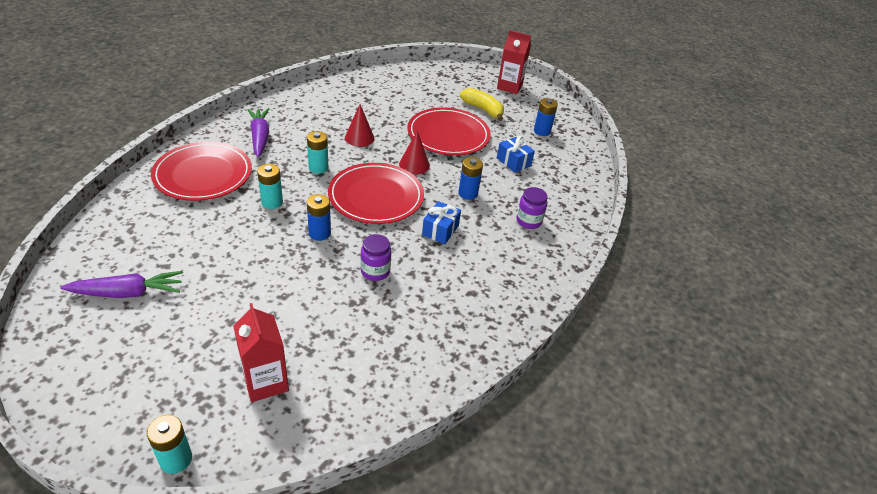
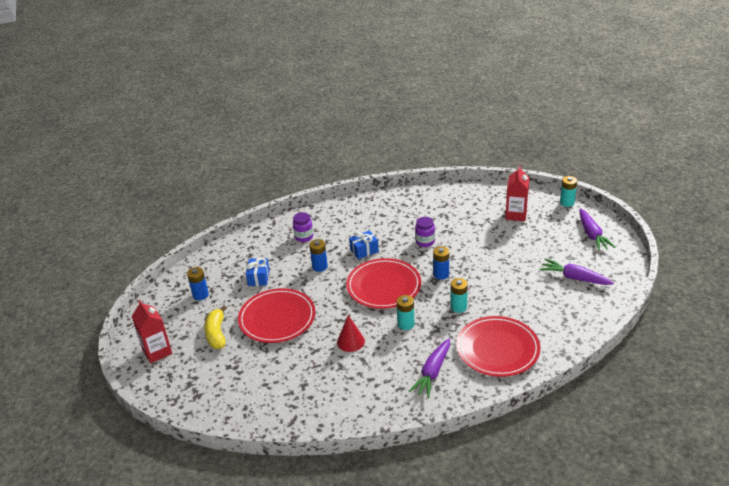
camera: 135 degrees left, 5 degrees down
(109, 391) = (592, 235): none -> purple carrot
(414, 165) = (332, 301): red cone -> none

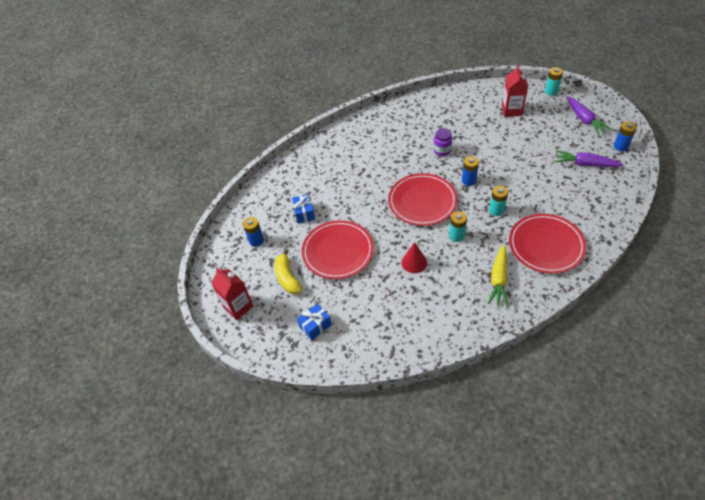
camera: 10 degrees left, 15 degrees up
(304, 237) = (330, 164): purple jar -> none
(320, 267) = (356, 192): blue battery -> blue battery (620, 146)
(364, 250) = (391, 169): blue gift -> blue gift (315, 326)
(432, 373) = (498, 279): purple carrot -> yellow carrot

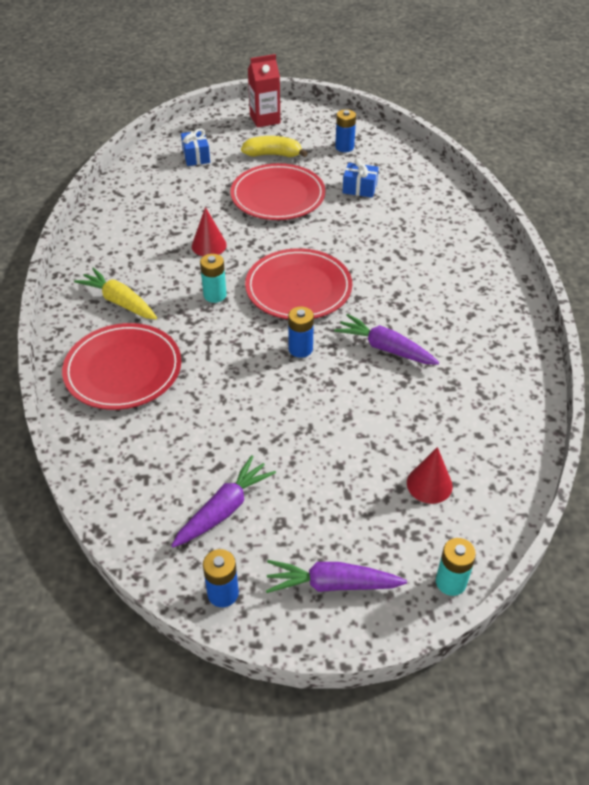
camera: 110 degrees right, 5 degrees down
(442, 151) = (385, 348): purple jar -> purple carrot
(496, 210) = (222, 351): turquoise battery -> none
(511, 110) = (429, 484): red carton -> red cone

